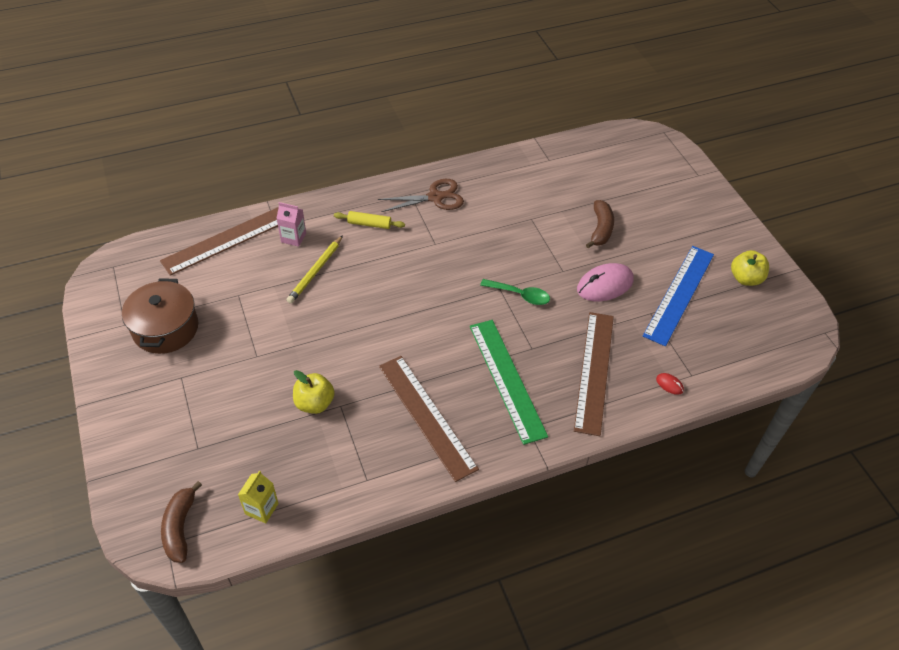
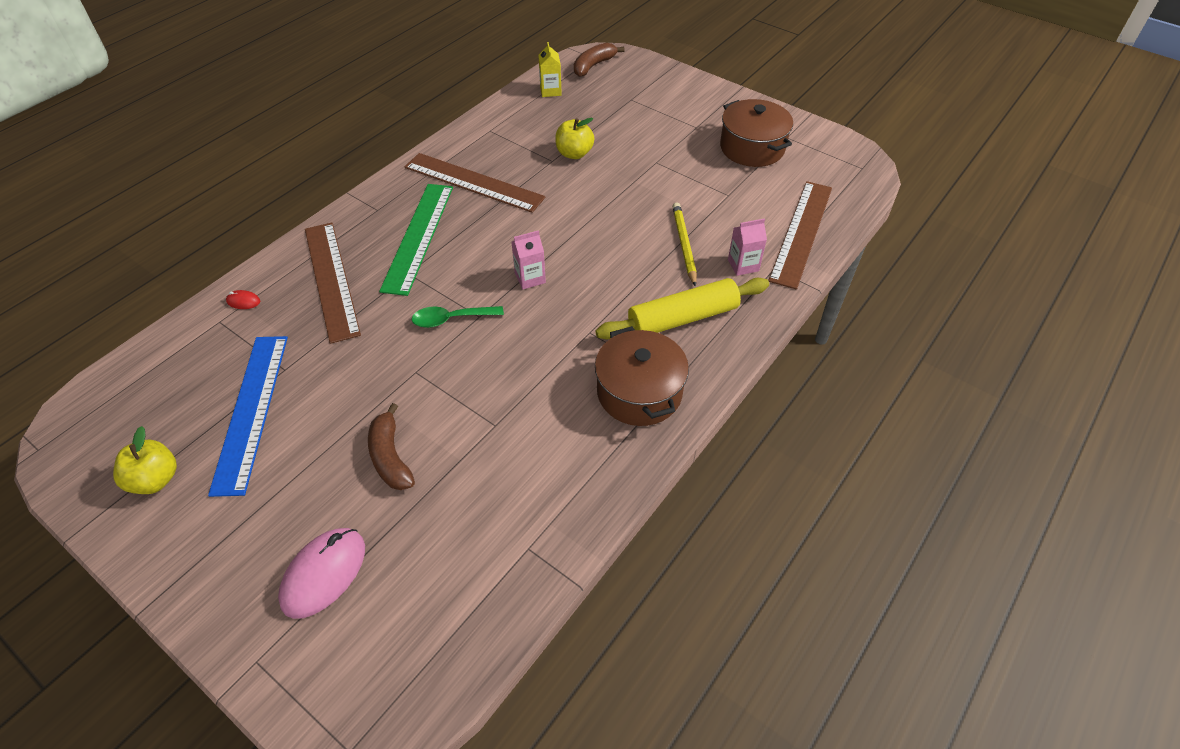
camera: 150 degrees right, 0 degrees up
(180, 527) = (593, 65): brown banana -> brown banana turned 105 degrees counterclockwise
(369, 224) = (682, 318): yellow rolling pin -> yellow rolling pin, size x1.91
(435, 197) = (639, 392): brown scissors -> brown pot
(445, 299) = (530, 278): none -> pink carton
(507, 379) = (418, 237): green ruler -> green ruler turned 60 degrees clockwise
(605, 285) = (354, 378): pink mouse -> pink mouse (324, 574)

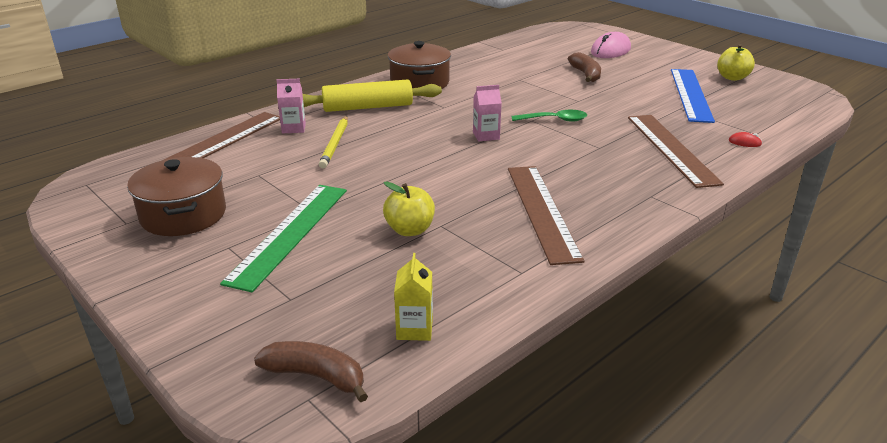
camera: 170 degrees left, 20 degrees down
(418, 237) = (597, 170): green ruler -> green ruler (290, 233)
(474, 182) = (541, 211): brown ruler -> brown ruler turned 45 degrees clockwise
(593, 65) = (316, 376): brown banana -> brown banana turned 120 degrees counterclockwise

